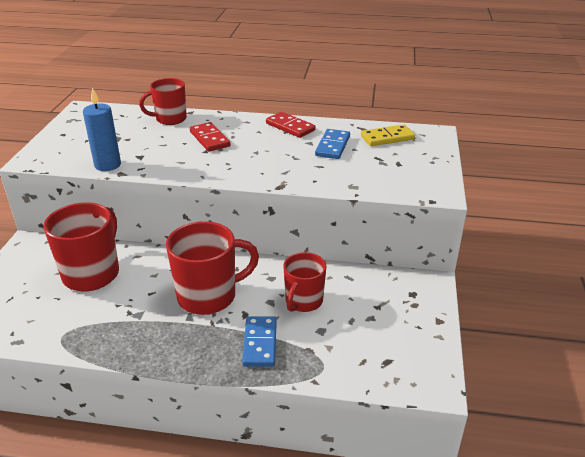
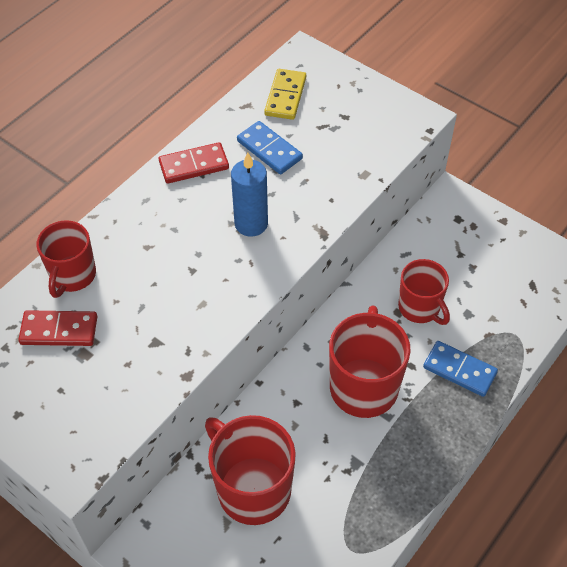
camera: 60 degrees left, 20 degrees up
(107, 165) = (154, 384): blue candle -> blue candle (251, 224)
(210, 139) = (164, 254): red domino -> red domino (59, 330)

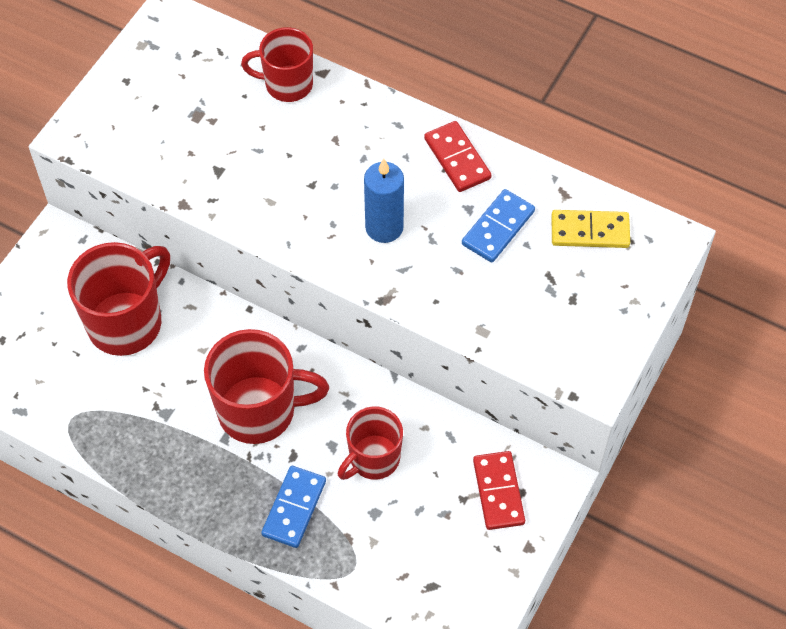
camera: 80 degrees right, 5 degrees up
(59, 330) = (221, 89): red domino -> red domino (498, 492)

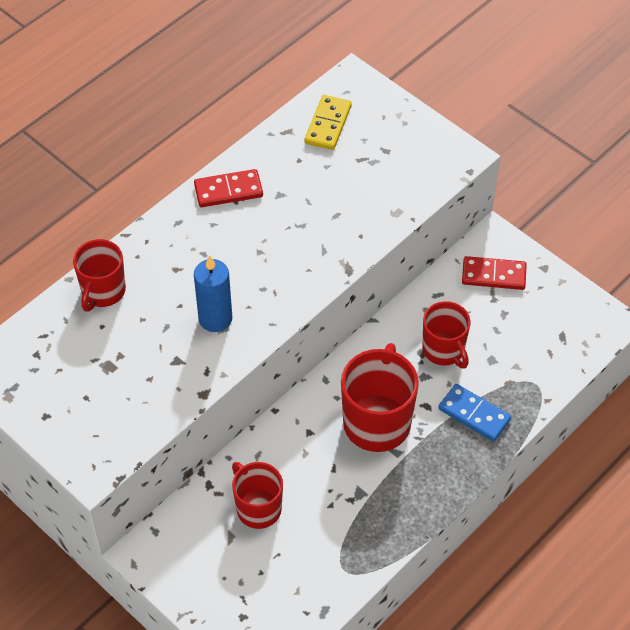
camera: 75 degrees left, 5 degrees down
(127, 322) = (258, 508): red mug -> red mug, size x0.64
(384, 227) = (279, 254): blue candle -> blue candle (215, 318)
(498, 228) = (305, 180): blue domino -> none

